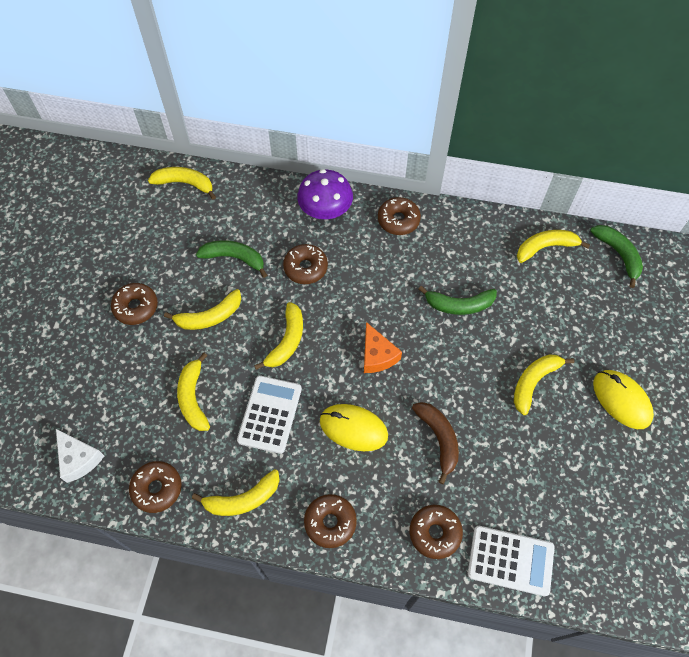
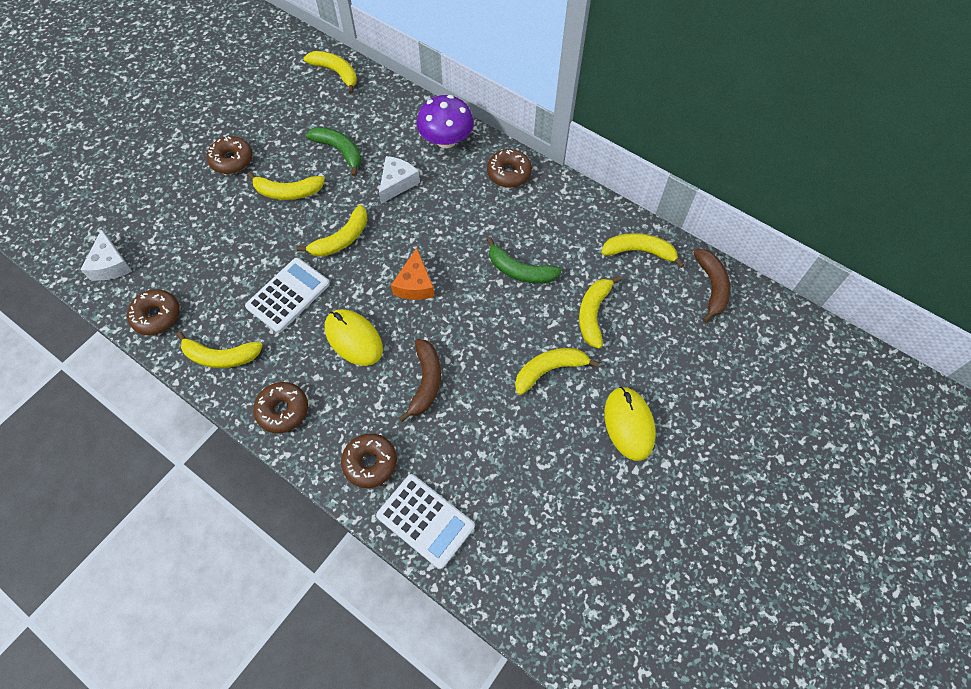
camera: 25 degrees right, 0 degrees up
(193, 398) = (232, 254): yellow banana -> yellow banana (593, 314)
(305, 268) = (397, 183): brown donut -> white cheese
(618, 254) = (711, 287): green banana -> brown banana

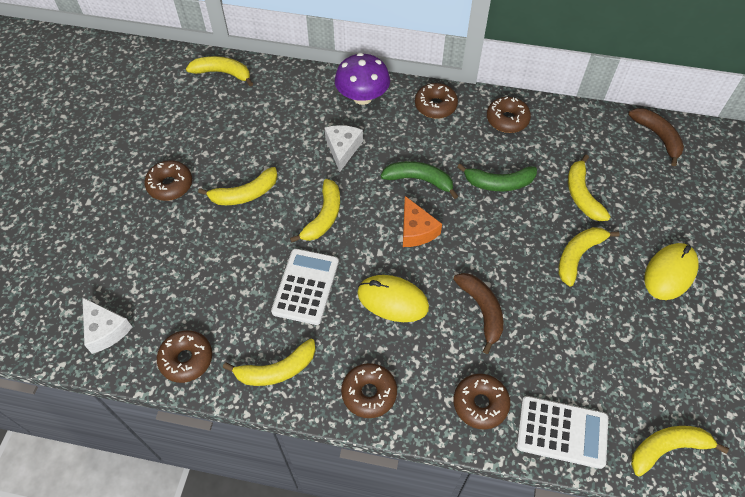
camera: 25 degrees left, 5 degrees down
(339, 151) = (271, 140): green banana -> green banana (419, 180)
(569, 212) = (507, 120): none -> brown donut
(629, 424) = (670, 273): yellow mouse -> yellow mouse turned 75 degrees clockwise
(639, 251) = (583, 130): yellow banana -> yellow banana (667, 448)

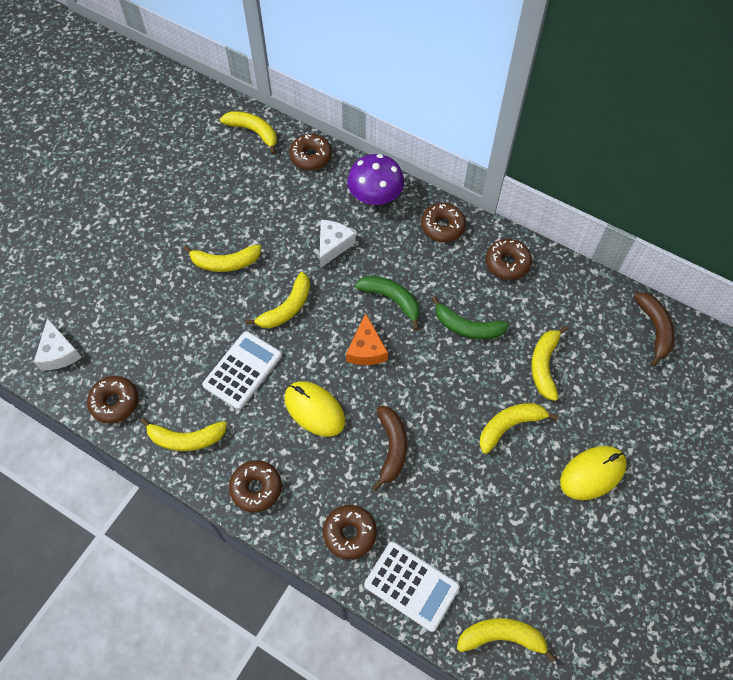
camera: 20 degrees right, 5 degrees up
(170, 185) = (163, 233): brown donut -> brown donut (311, 157)

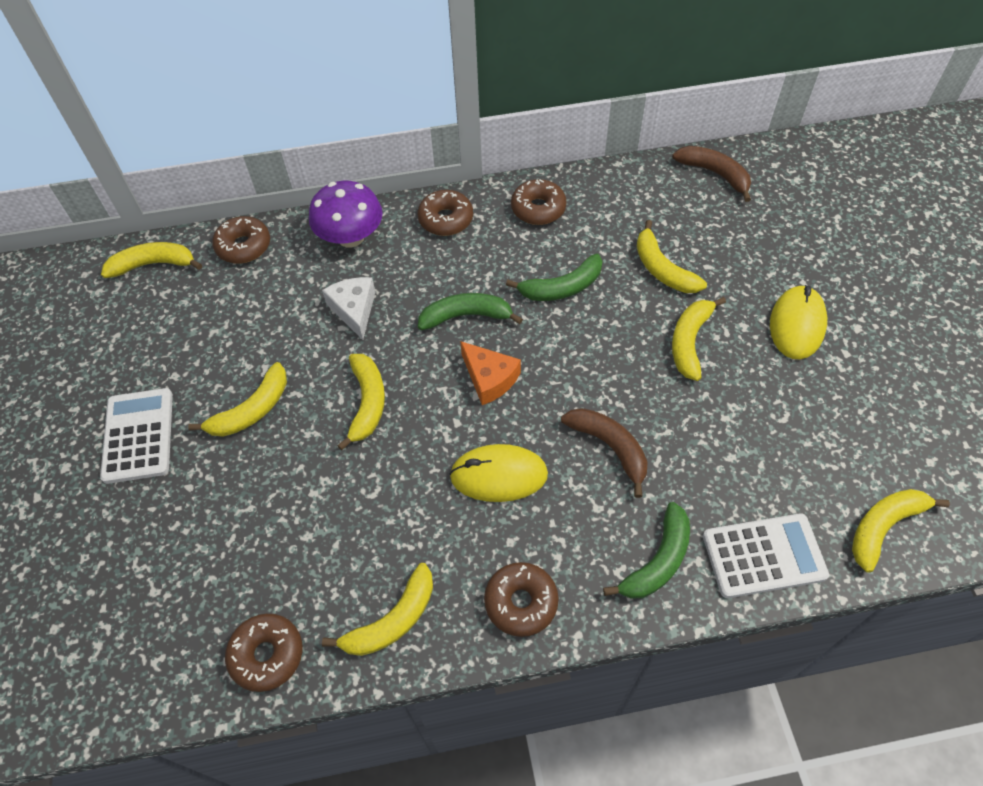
camera: 40 degrees left, 5 degrees down
(59, 352) = (136, 660): white cheese -> none
(243, 370) = (383, 499): white calculator -> white calculator (138, 435)
(349, 533) = (658, 561): brown donut -> green banana

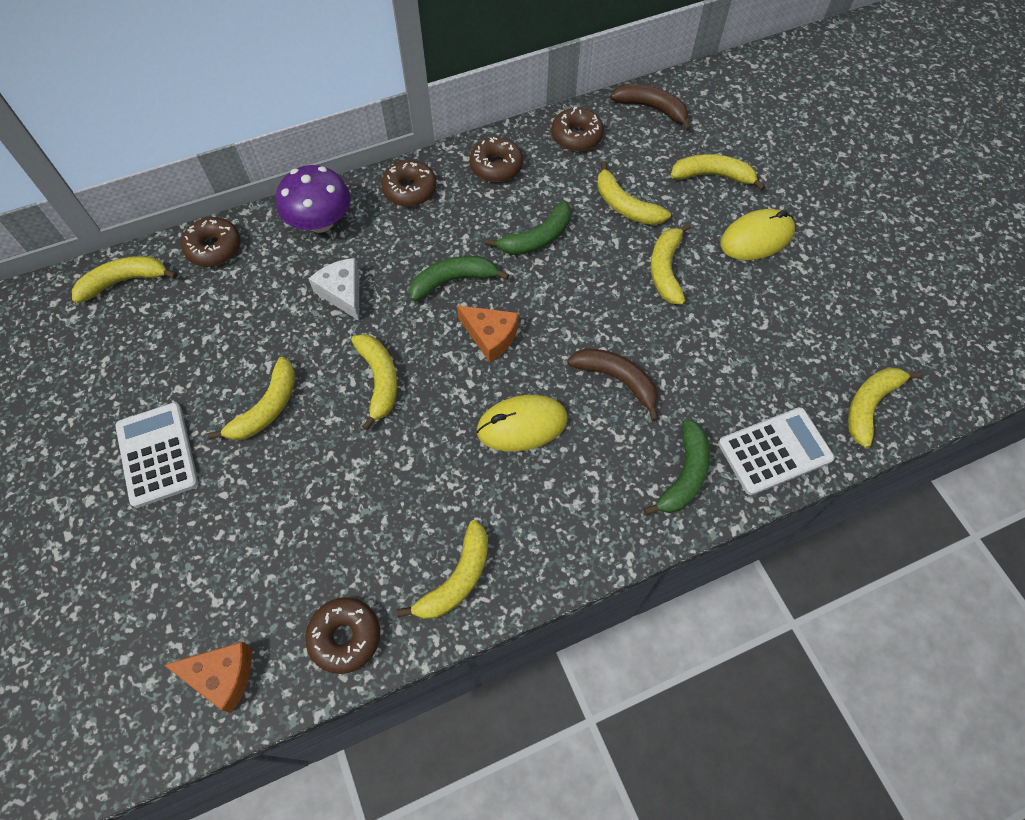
camera: 15 degrees left, 5 degrees up
(139, 667) = (222, 676): none -> orange cheese
(521, 602) = (571, 537): brown donut -> brown donut (576, 136)
(764, 252) = (712, 176): none -> yellow banana
(797, 325) = (756, 238): yellow mouse -> yellow mouse turned 60 degrees clockwise

